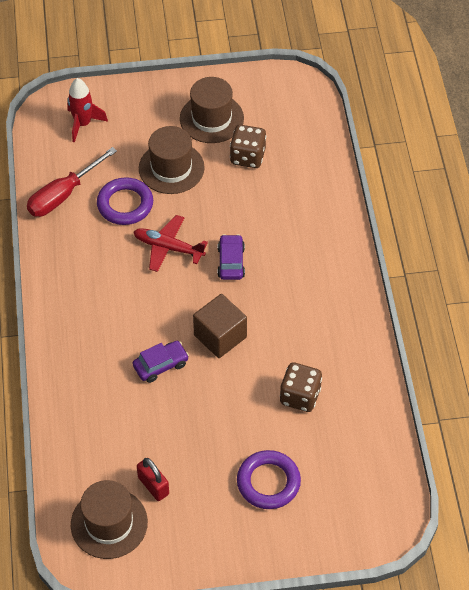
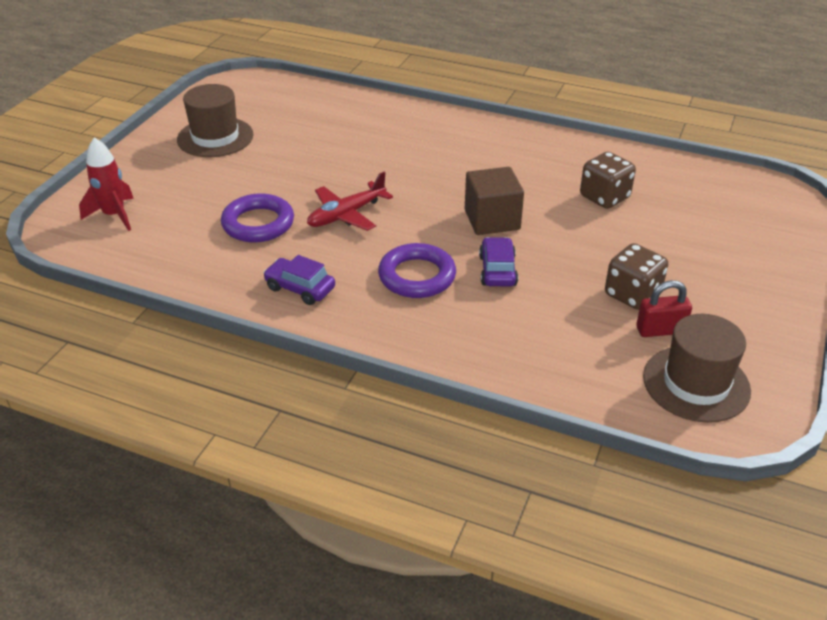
camera: 60 degrees left, 15 degrees down
(63, 195) = (194, 262): red screwdriver -> none
(171, 168) = (246, 179): brown hat -> none
(231, 262) = (404, 183): purple car -> purple car (300, 288)
(247, 157) = (287, 133): brown dice -> brown dice (632, 294)
(268, 482) = (700, 250): purple ring -> purple ring (417, 276)

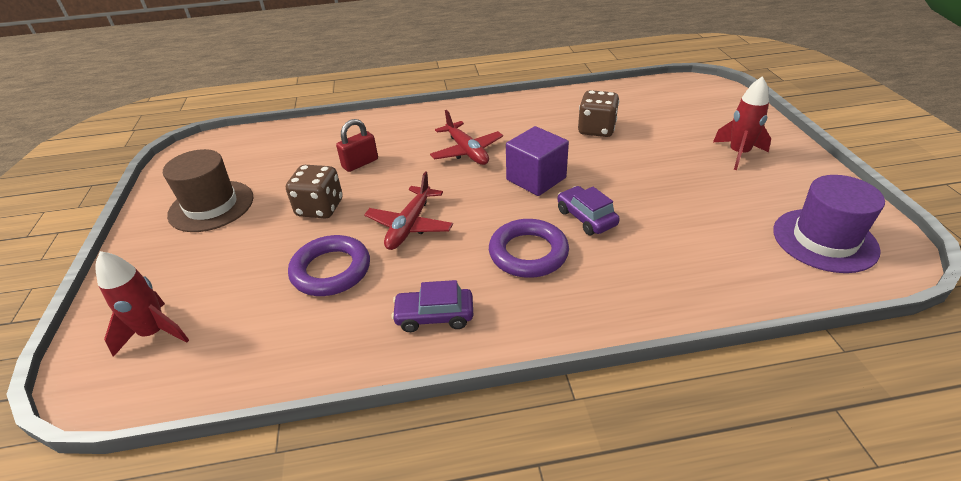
camera: 30 degrees left, 0 degrees up
(457, 170) = (467, 151): none -> red plane
(492, 220) = (536, 179): brown cube -> purple cube
(632, 294) = (700, 192): brown dice -> brown dice (320, 208)
(660, 330) = (751, 210): red padlock -> red padlock (360, 163)
(696, 383) = (824, 240): brown hat -> purple hat
(722, 278) = (738, 154): none -> red rocket

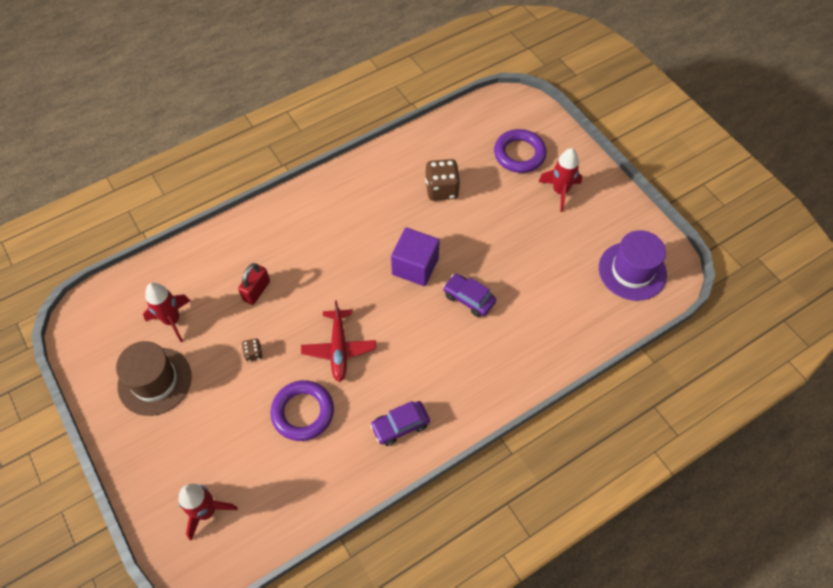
camera: 25 degrees left, 20 degrees up
(267, 167) = (172, 320): none -> red rocket
(320, 208) = (253, 353): brown dice -> brown dice, size x0.49
(467, 151) = (343, 248): red plane -> none
(528, 253) = (440, 347): purple ring -> purple ring (519, 154)

